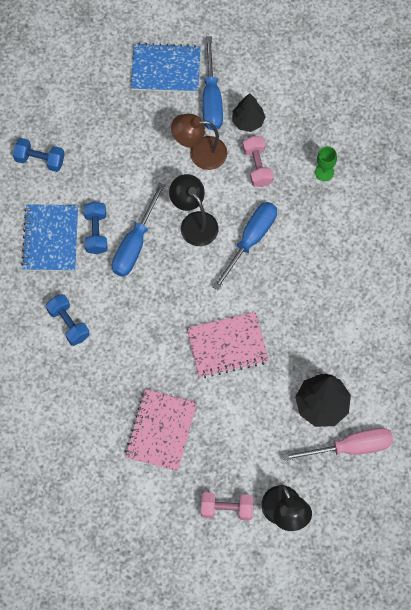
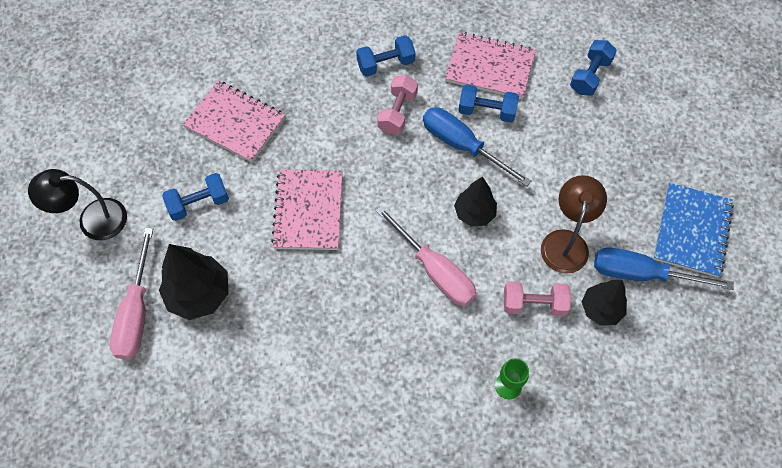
camera: 105 degrees right, 5 degrees down
(50, 239) = (490, 67): blue notebook -> pink notebook
(194, 222) = (474, 213): black lamp -> black tree
(226, 509) = (124, 164): pink dumbbell -> pink dumbbell (397, 112)
(245, 434) = (199, 203): none -> blue dumbbell
(250, 240) = (435, 270): blue screwdriver -> pink screwdriver

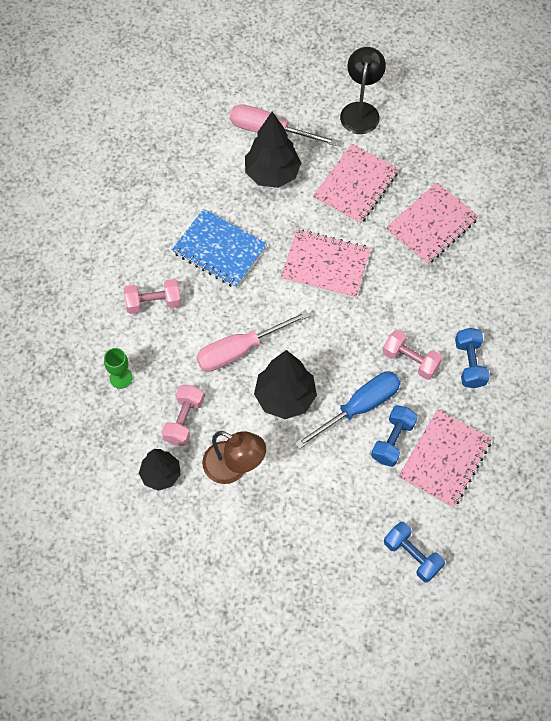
camera: 105 degrees right, 0 degrees up
(199, 203) = (356, 186): blue dumbbell -> pink notebook
(404, 379) = (153, 303): none -> pink dumbbell
(474, 213) = (285, 397): black tree -> black tree, size x1.54
(642, 274) = (182, 523): blue screwdriver -> none
(692, 231) = (210, 587): blue notebook -> blue notebook (219, 250)

